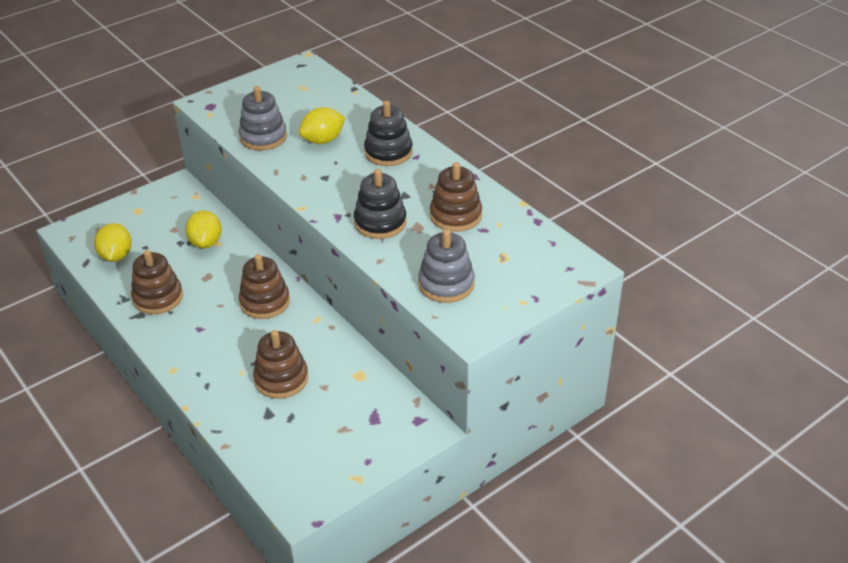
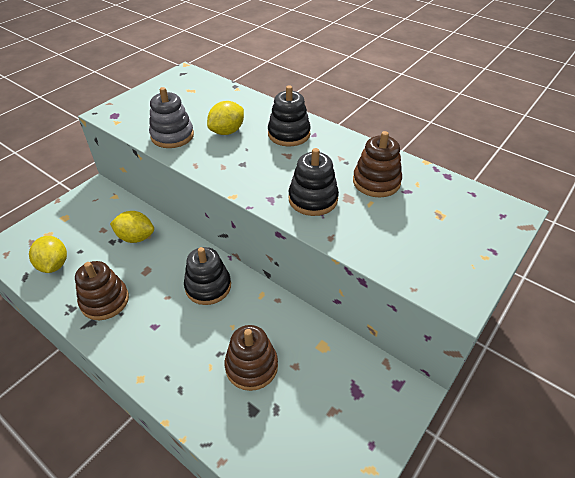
camera: 15 degrees left, 5 degrees up
(206, 243) = (136, 237): yellow lemon -> yellow lemon turned 60 degrees counterclockwise
(265, 302) = (208, 286): brown stacking toy -> black stacking toy
(446, 284) = (405, 251): grey stacking toy -> none

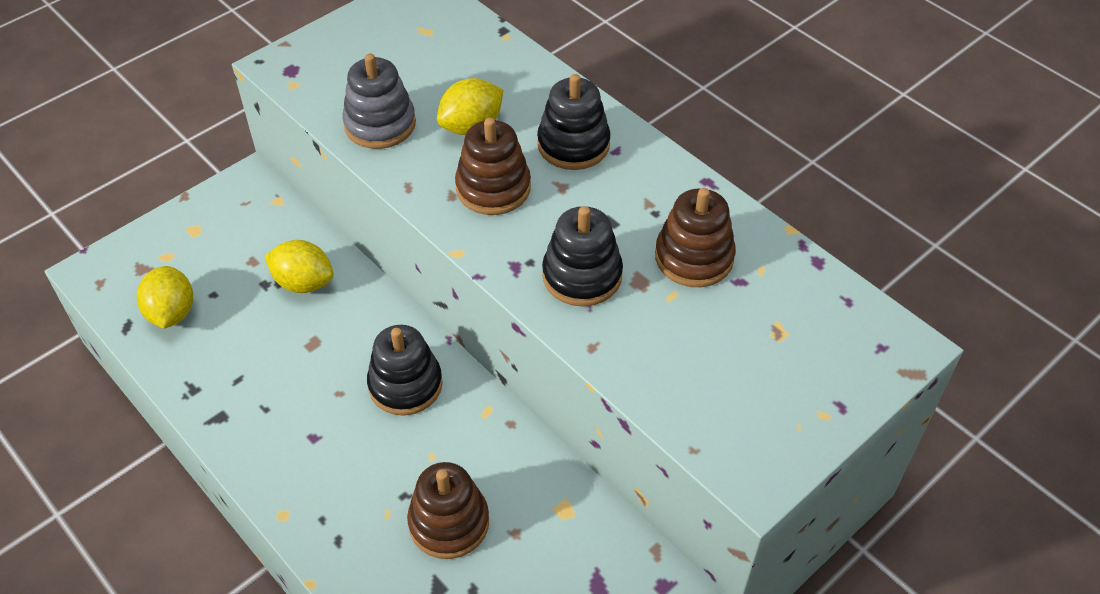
camera: 10 degrees right, 5 degrees up
(105, 301) = (244, 385): brown stacking toy -> brown stacking toy (493, 188)

